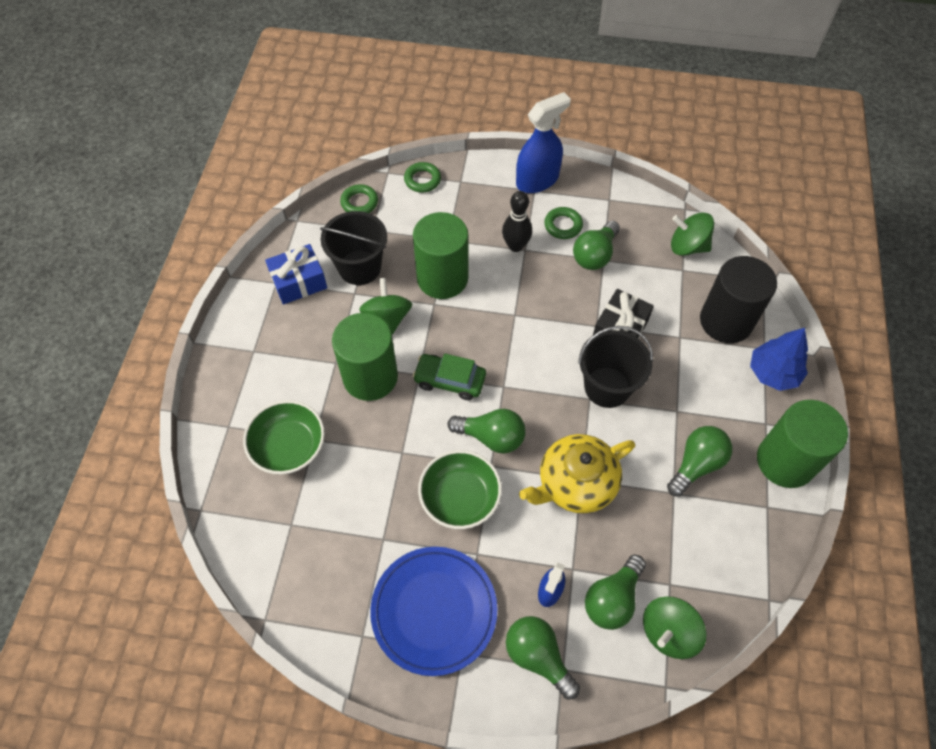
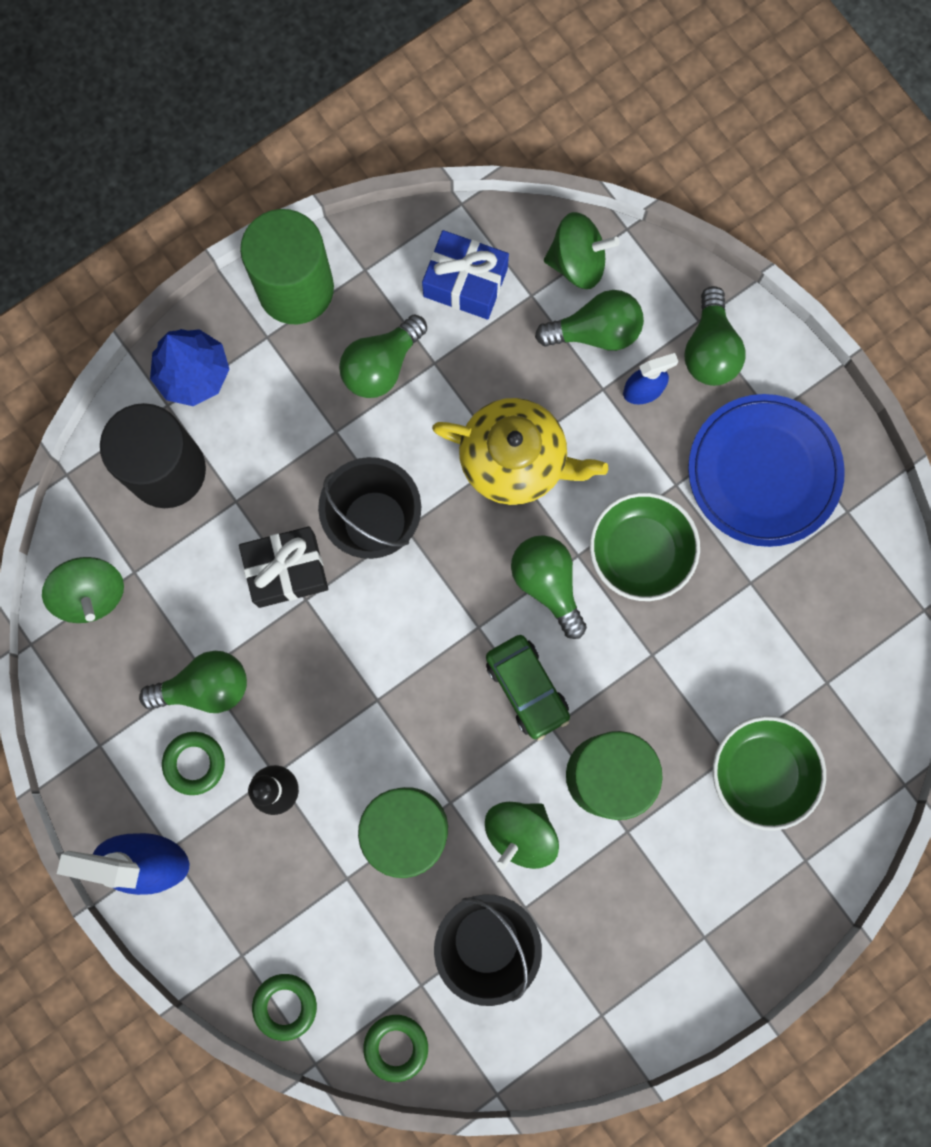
camera: 135 degrees left, 20 degrees up
(299, 282) = (574, 989): blue gift -> blue gift (465, 282)
(696, 464) = (381, 366): green light bulb -> green light bulb turned 45 degrees counterclockwise

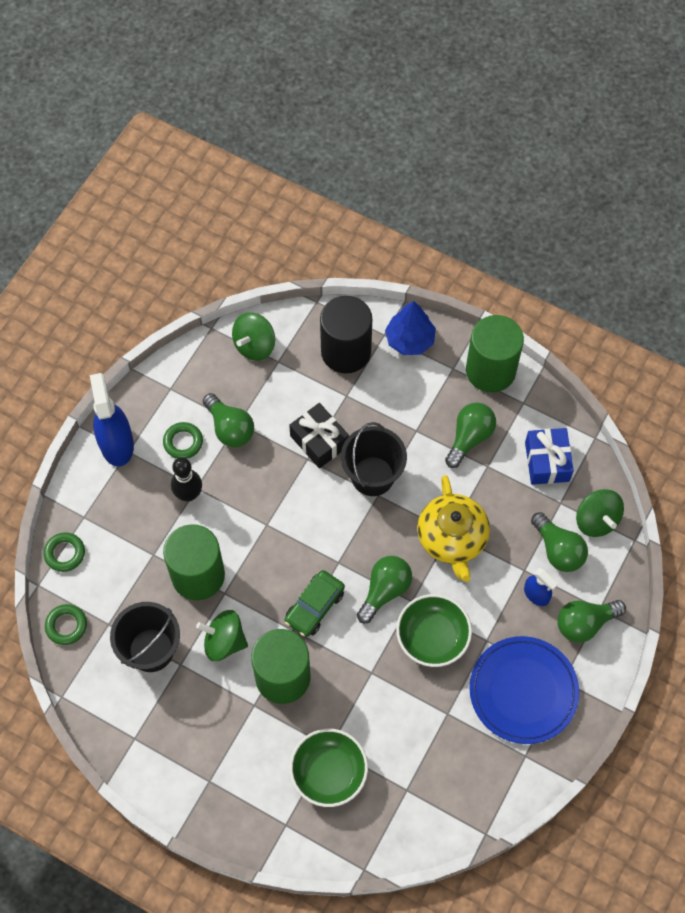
camera: 65 degrees right, 15 degrees down
(381, 366) = (469, 438): green light bulb -> green light bulb turned 105 degrees clockwise

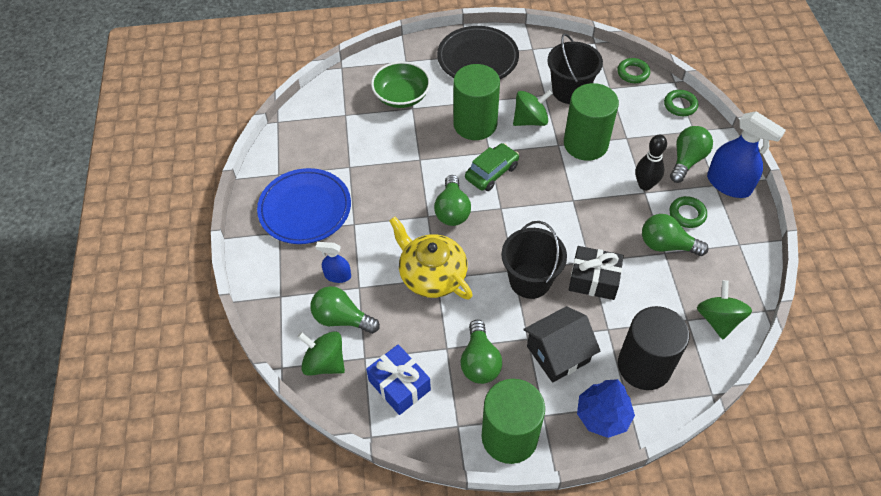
camera: 145 degrees right, 10 degrees down
(204, 768) = (477, 58): none -> black plate
(314, 607) = (491, 172): green car -> green car turned 45 degrees clockwise
(403, 403) = (558, 354): none -> black house
(432, 637) = (394, 203): green bowl -> none
(584, 623) = (286, 278): green light bulb -> green light bulb (687, 160)

